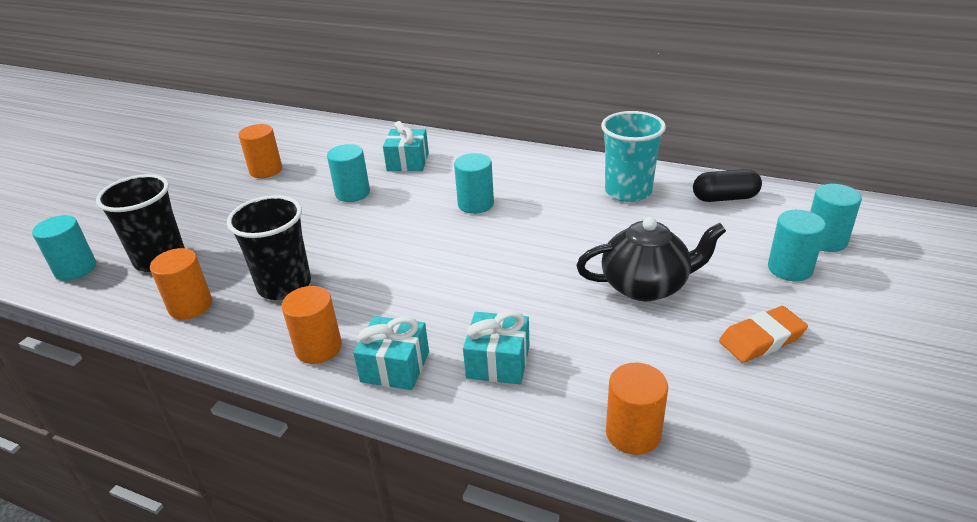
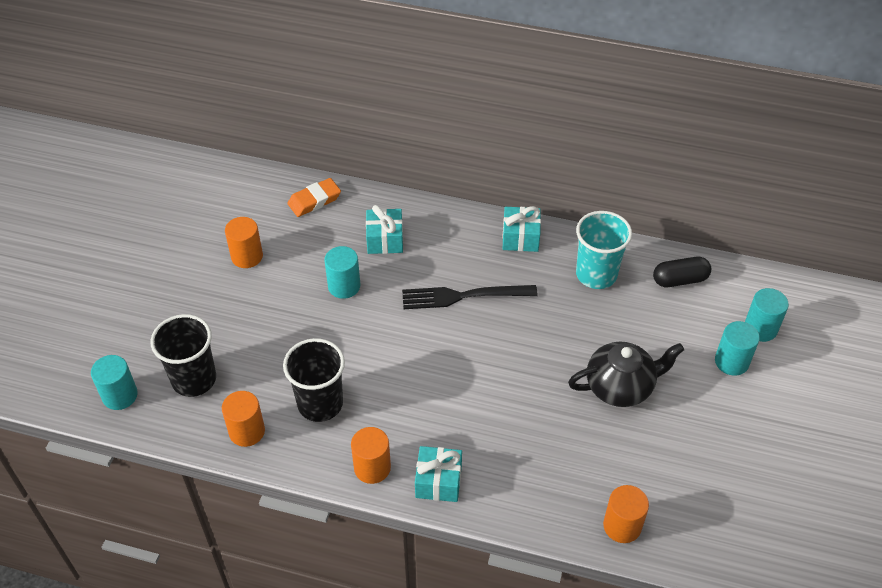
camera: 10 degrees left, 15 degrees up
(475, 204) = (463, 296): turquoise cylinder -> black fork
(498, 362) = (516, 471): turquoise gift -> turquoise gift (520, 238)
(761, 339) = (709, 436): orange eraser -> orange eraser (314, 200)

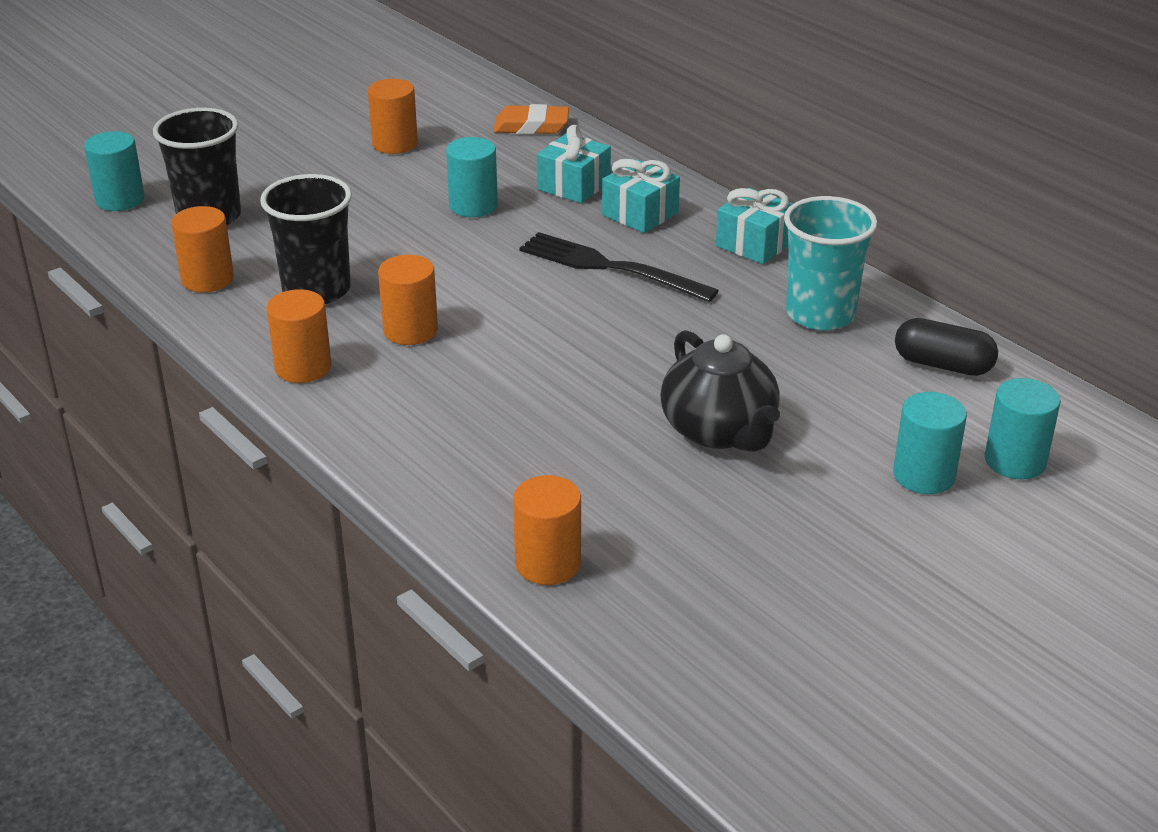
camera: 35 degrees right, 15 degrees down
(403, 405) = (410, 330): none -> orange cylinder
(438, 481) = (364, 413): turquoise gift -> turquoise gift (640, 214)
(620, 386) = (720, 431): black teapot -> black teapot turned 45 degrees clockwise

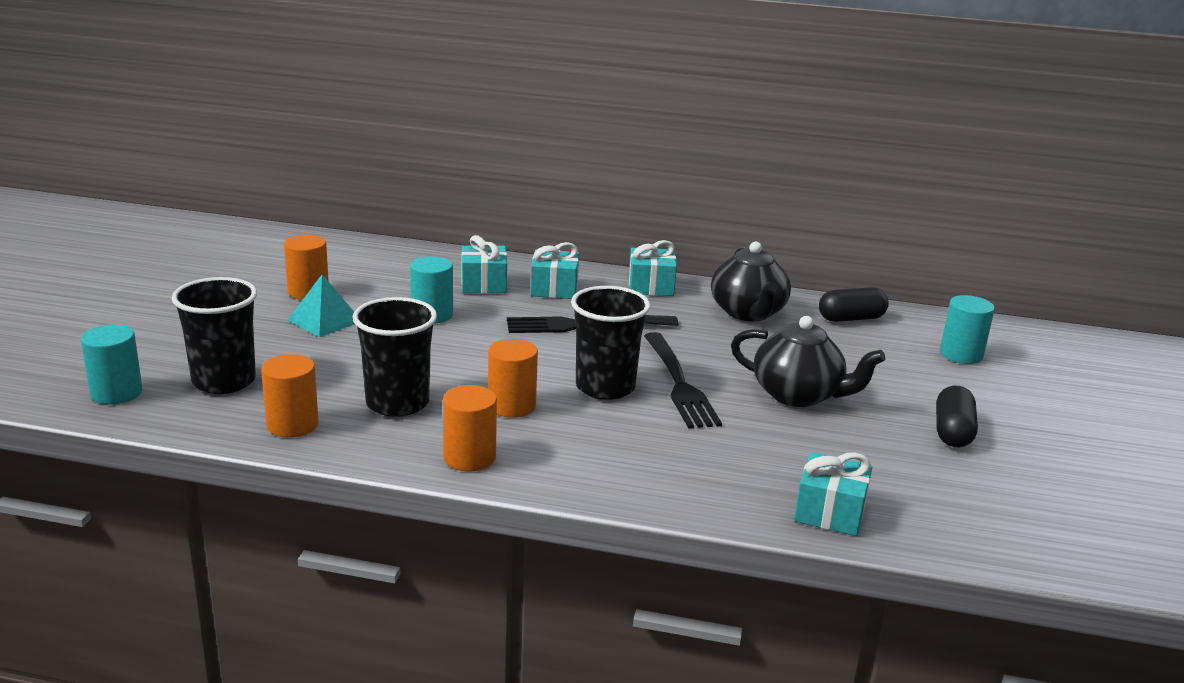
camera: 40 degrees left, 10 degrees down
(368, 181) = (325, 320): none -> turquoise pyramid
(527, 344) = (605, 387): none -> black cup
(531, 126) = (396, 256): orange eraser -> none
(548, 563) = (830, 512): orange cylinder -> turquoise gift
(608, 369) = (679, 384): none -> black fork
(820, 314) = (748, 313): turquoise cup -> black teapot
(833, 544) = (952, 432): none -> black capsule
(924, 475) = (934, 378): turquoise cylinder -> none

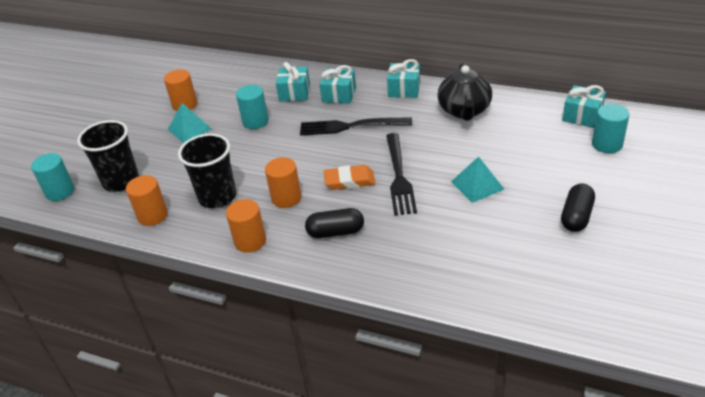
camera: 15 degrees right, 15 degrees up
(605, 387) = (349, 181): black cup -> orange eraser
(798, 395) = (477, 185): black teapot -> turquoise pyramid
(830, 512) = (467, 287): turquoise gift -> turquoise gift (582, 116)
(851, 319) = (536, 113): black capsule -> black capsule (335, 232)

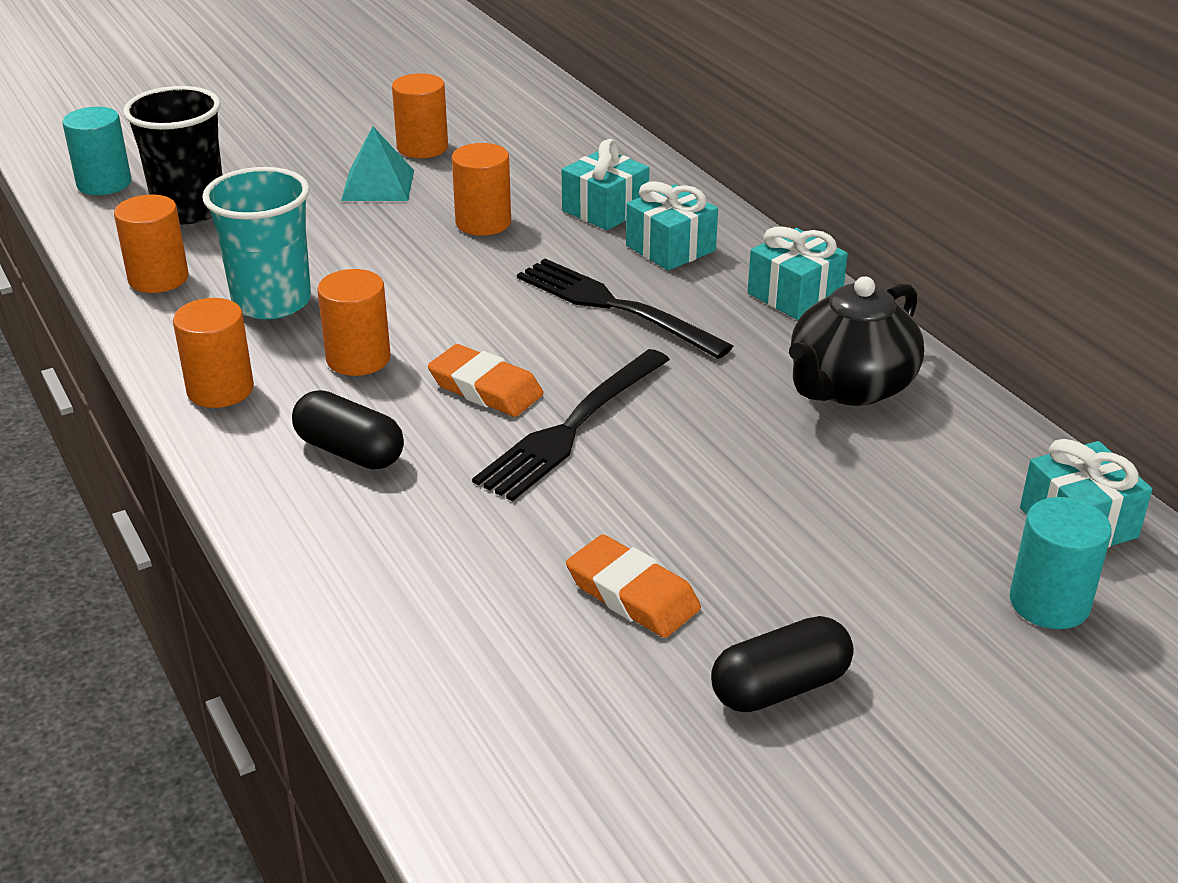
camera: 35 degrees right, 5 degrees down
(217, 197) = (272, 302): black cup -> turquoise cup
(255, 121) = (483, 223): turquoise cylinder -> orange cylinder
(477, 185) = (681, 520): turquoise pyramid -> none
(497, 217) = (632, 594): none -> orange eraser

